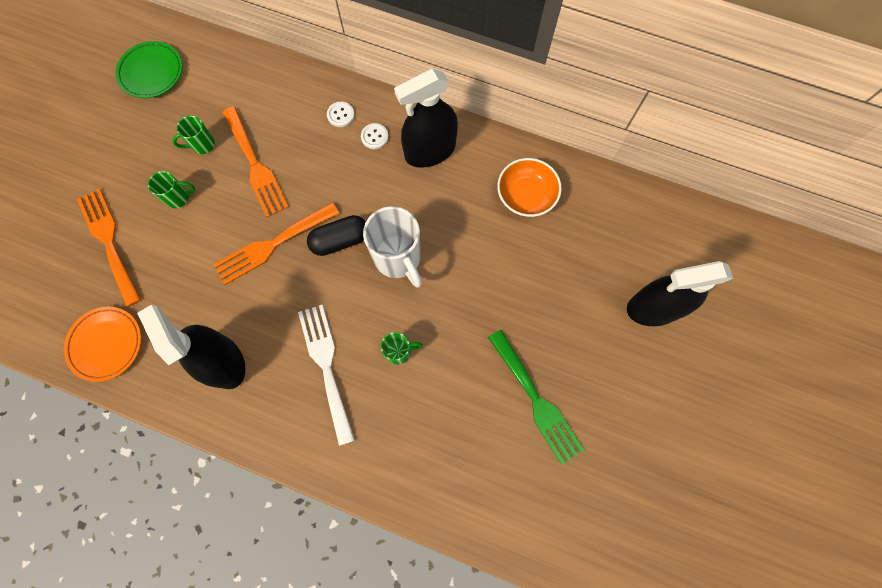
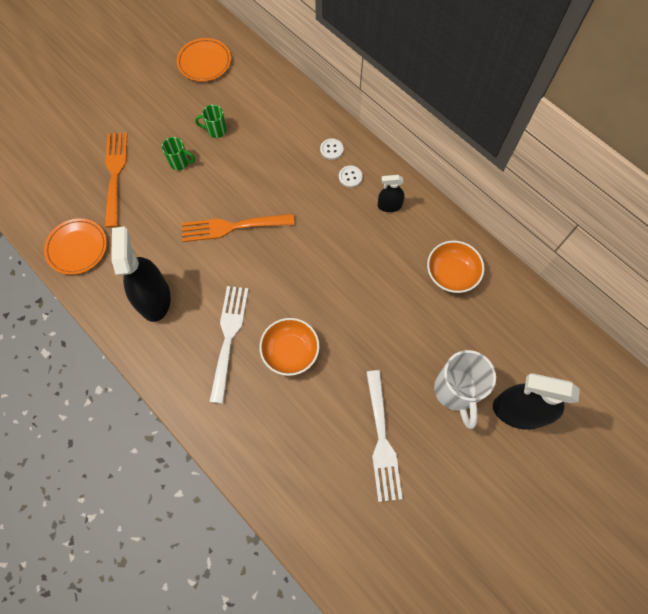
camera: 25 degrees right, 5 degrees down
(151, 72) = (204, 62): green plate -> orange plate
(256, 165) = (248, 162): orange fork -> none
(340, 240) = (285, 245): black capsule -> none
(398, 258) = (324, 279): white mug -> white mug (456, 391)
(399, 351) = (290, 351): green mug -> orange bowl
(430, 151) = (389, 206): black spray bottle -> black spray bottle, size x0.52
(536, 400) = (382, 440): green fork -> white fork

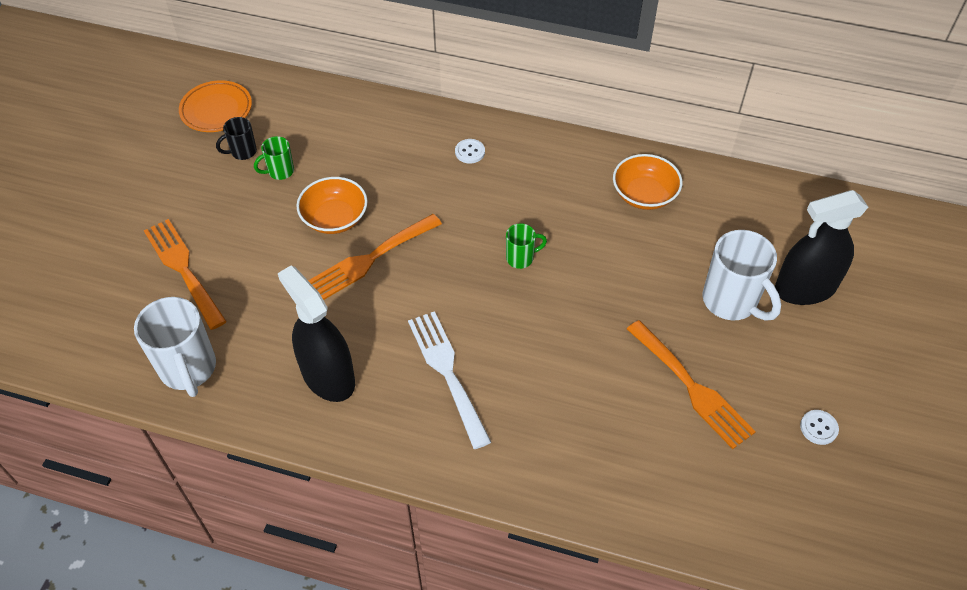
camera: 30 degrees left, 15 degrees down
(77, 248) = (188, 369): orange plate -> white mug
(180, 162) = (258, 222): green mug -> green mug (521, 258)
(201, 104) = (242, 152): none -> black mug
(290, 351) = (528, 351): orange bowl -> orange bowl (334, 218)
(331, 149) = (429, 135): white button -> white button (818, 428)
(382, 440) = (692, 387): white fork -> orange fork
(389, 206) = (532, 161): black spray bottle -> none

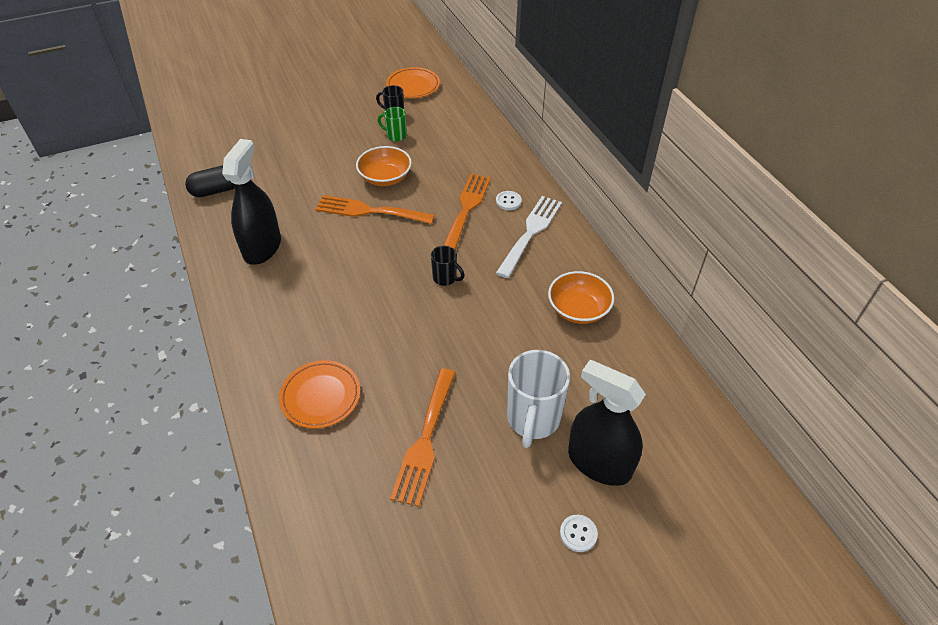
camera: 50 degrees right, 5 degrees down
(183, 269) = (284, 145): orange fork -> orange fork (466, 209)
(188, 369) = (217, 190): white mug -> black capsule
(447, 372) = (314, 298): white fork -> white fork (530, 232)
(521, 258) = (445, 278): green mug -> black mug
(577, 437) = (320, 396): none -> orange plate
(818, 428) = (464, 551): white button -> white button (578, 534)

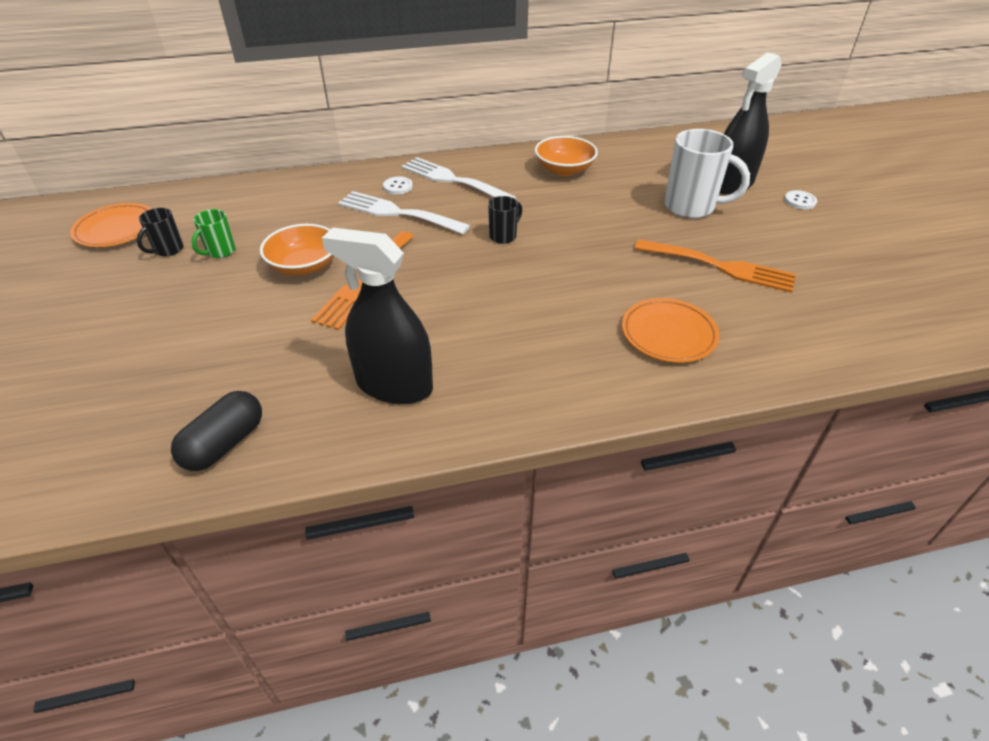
camera: 80 degrees left, 5 degrees down
(217, 190) = (224, 444): black capsule -> black capsule turned 45 degrees clockwise
(466, 209) = (397, 213): orange fork -> white fork

